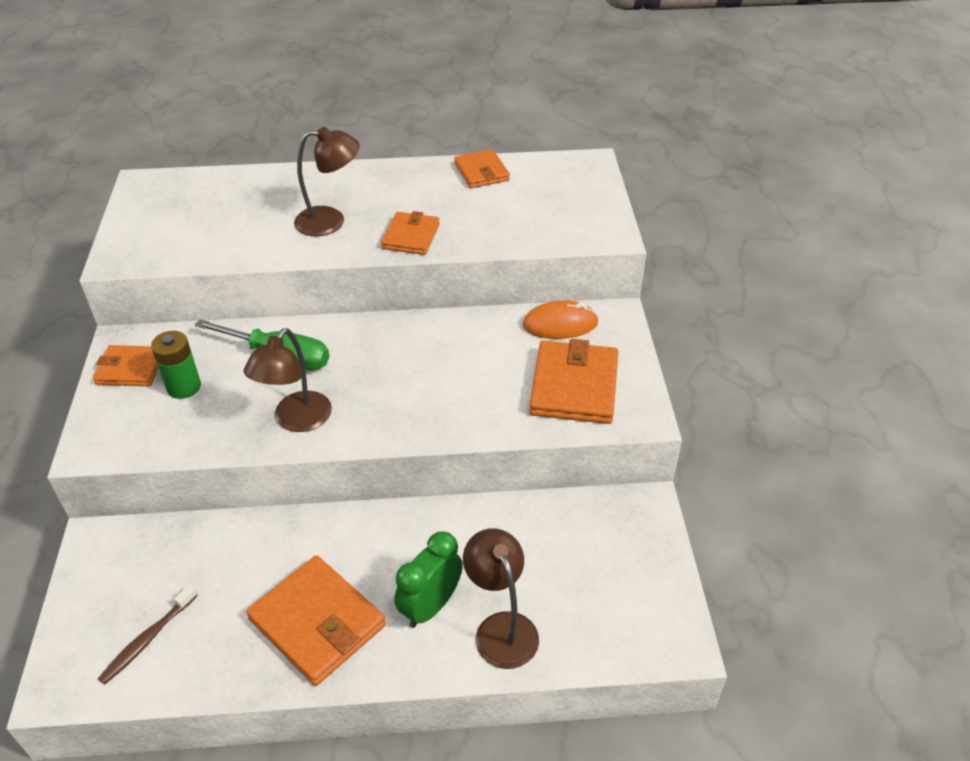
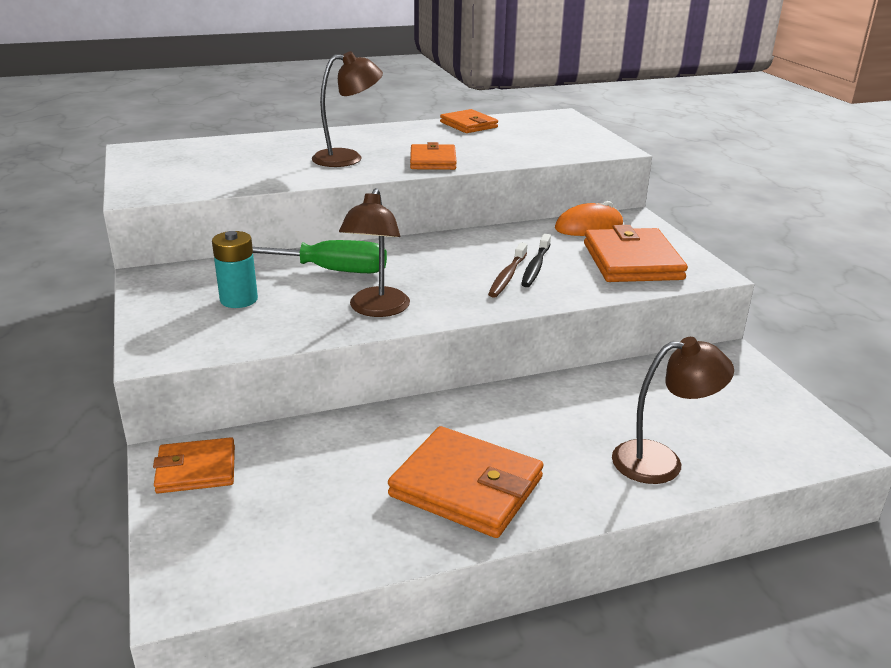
camera: 15 degrees left, 15 degrees down
(130, 369) = (170, 293): orange wallet -> orange wallet (196, 469)
(148, 639) = (277, 531): brown toothbrush -> brown toothbrush (507, 276)
(184, 387) = (239, 299): green battery -> turquoise battery
(430, 606) = (578, 456): green clock -> none
(474, 380) = (536, 266): none -> black toothbrush
(501, 628) = (661, 461): brown lamp -> brown lamp turned 120 degrees clockwise

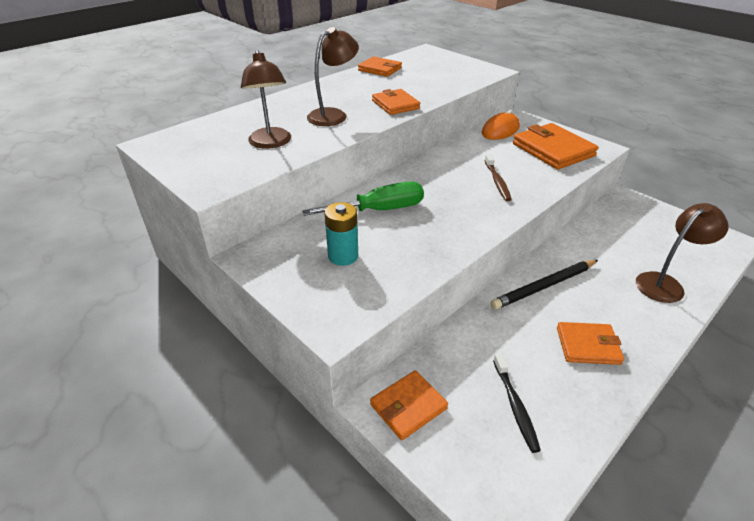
camera: 25 degrees left, 10 degrees up
(376, 309) = (447, 234): brown lamp -> brown lamp (271, 143)
(466, 487) = (588, 346): orange wallet -> orange wallet, size x0.62
(487, 415) = (544, 286): none -> black pencil
(536, 266) = (505, 169): black toothbrush -> black toothbrush (515, 406)

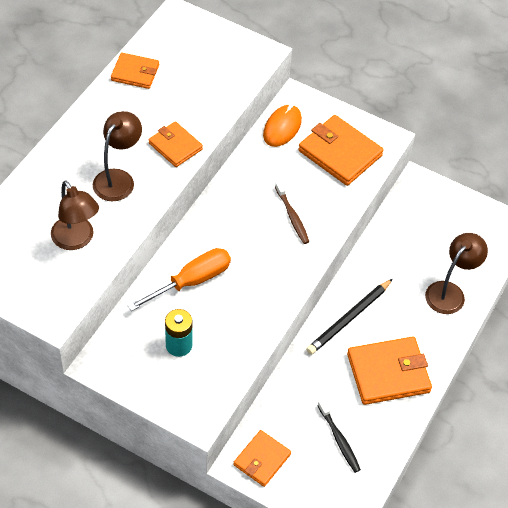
camera: 20 degrees left, 15 degrees up
(378, 210) = (191, 281): green screwdriver -> orange screwdriver
(588, 346) = (388, 373): orange wallet -> orange wallet, size x1.63

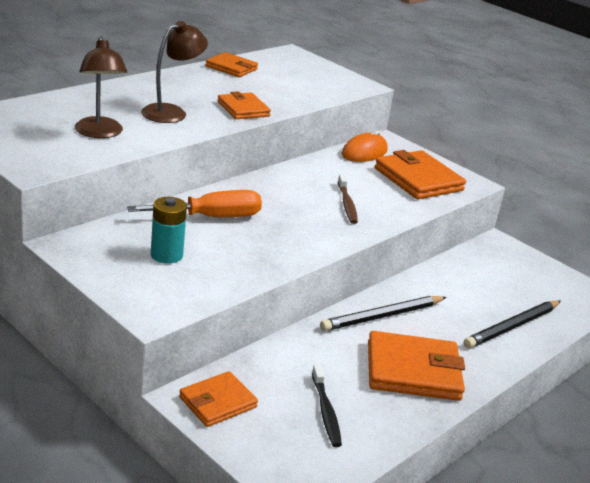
camera: 15 degrees right, 25 degrees down
(450, 292) = (512, 326): brown lamp -> black pencil

